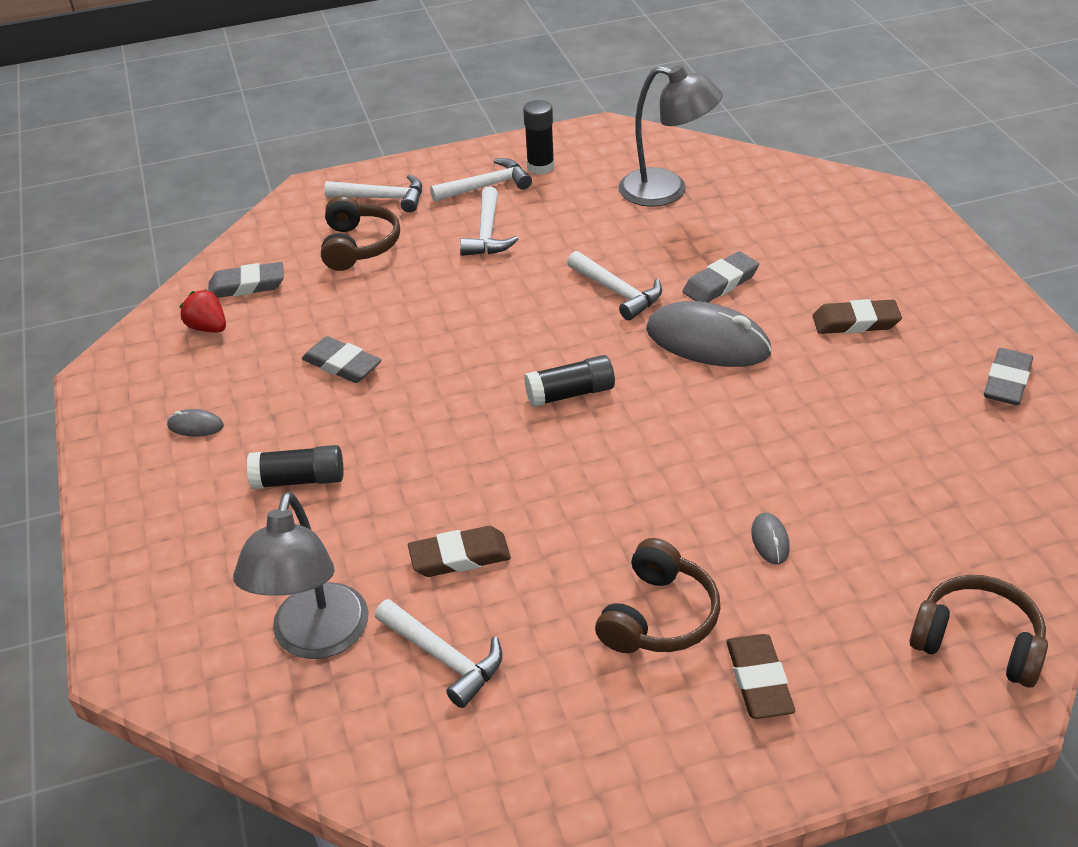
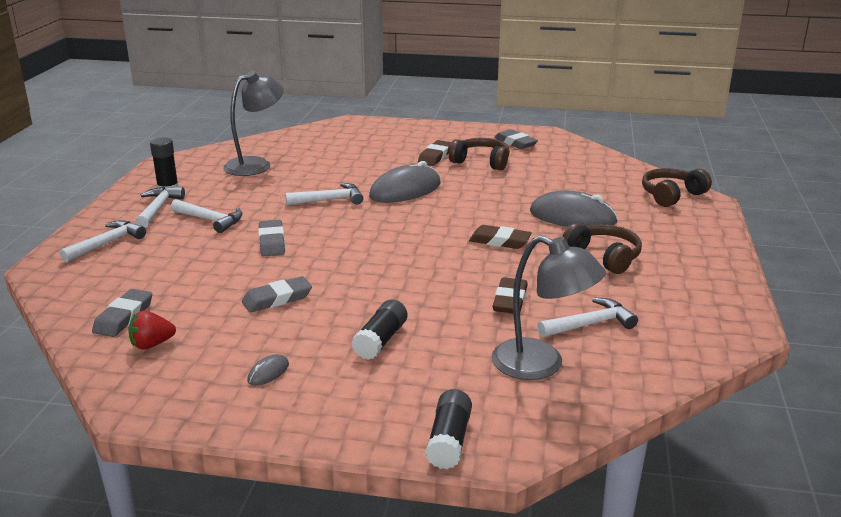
camera: 65 degrees left, 15 degrees down
(359, 246) = (149, 264): brown headphones -> brown headphones (481, 162)
(570, 394) = (403, 235): black glue stick -> black glue stick (449, 441)
(720, 283) = (361, 174): grey eraser -> grey eraser (272, 242)
(759, 680) = (664, 245): brown eraser -> brown eraser (499, 241)
(770, 540) = (572, 217): grey mouse -> grey mouse, size x2.33

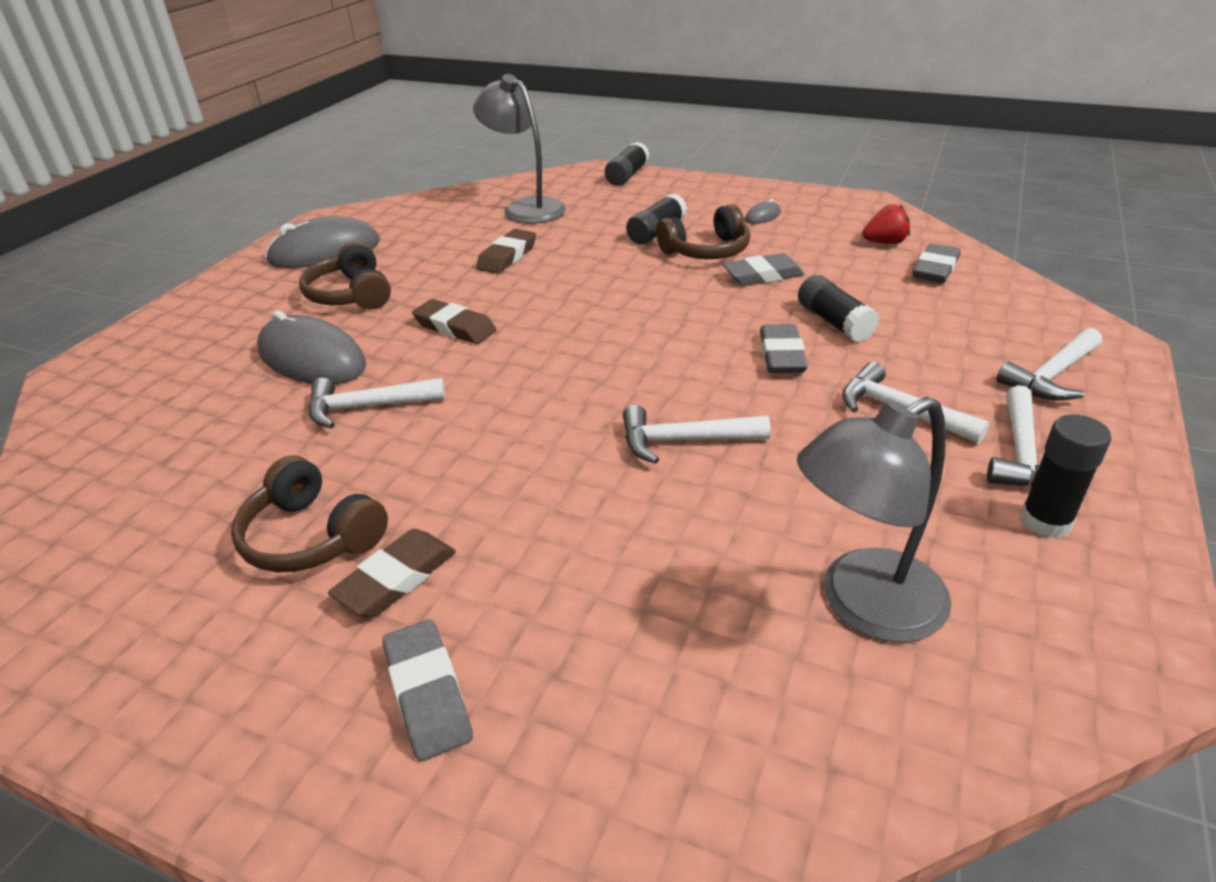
camera: 165 degrees left, 10 degrees up
(230, 265) = (834, 322): none -> black glue stick
(405, 190) = (531, 453): grey mouse -> grey mouse (325, 252)
(515, 143) = (146, 622): grey eraser -> grey eraser (427, 693)
(590, 324) = (451, 232): white hammer -> white hammer (367, 407)
(671, 195) = (105, 388): brown headphones -> brown headphones (706, 251)

